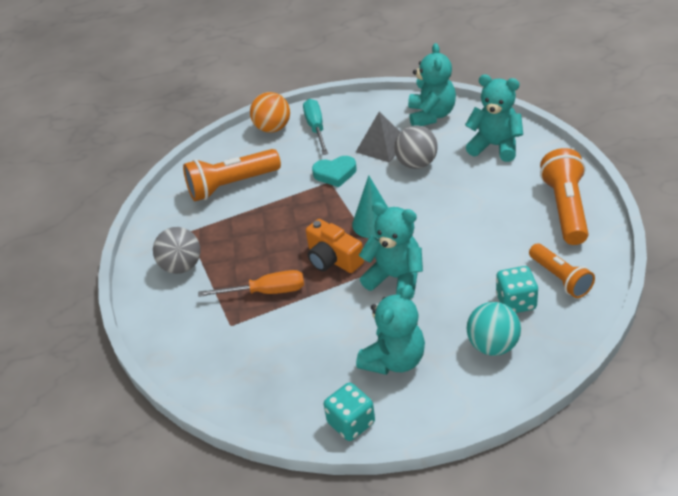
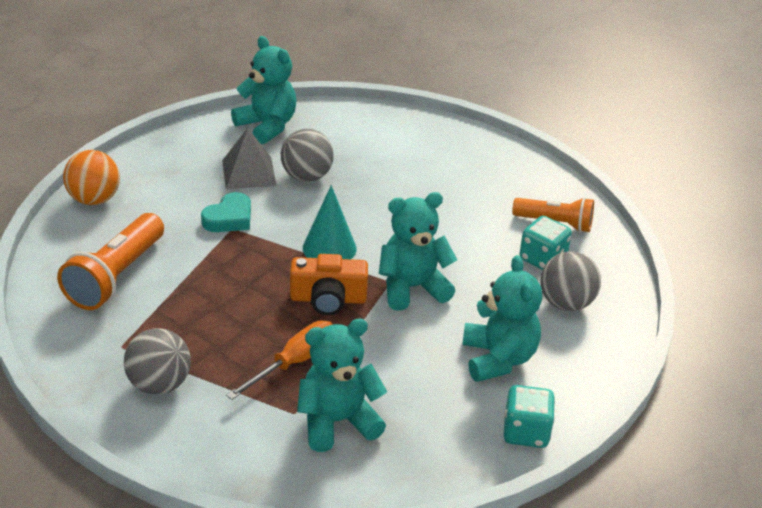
camera: 50 degrees left, 5 degrees down
(316, 128) = (150, 181): turquoise screwdriver -> none
(493, 345) = (566, 303): turquoise ball -> grey ball
(495, 146) = (366, 133): turquoise teddy bear -> turquoise teddy bear (337, 422)
(565, 208) = (492, 164): orange flashlight -> none

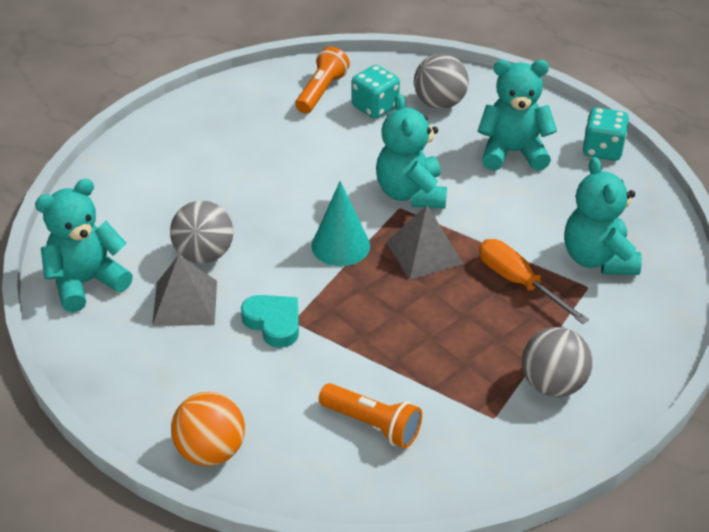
camera: 80 degrees left, 5 degrees up
(116, 276) = (372, 424): orange flashlight -> orange flashlight, size x0.66
(328, 299) = (424, 252): orange camera -> grey pyramid

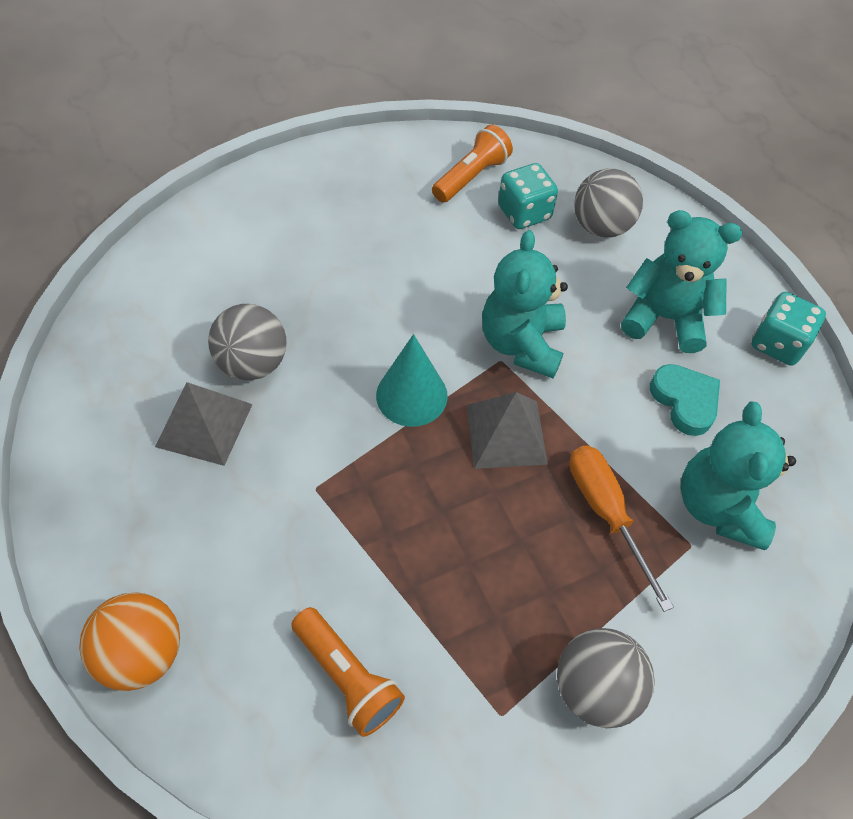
camera: 15 degrees right, 15 degrees up
(87, 282) = (111, 364): turquoise teddy bear -> none
(273, 323) = (291, 484): turquoise heart -> turquoise heart (684, 401)

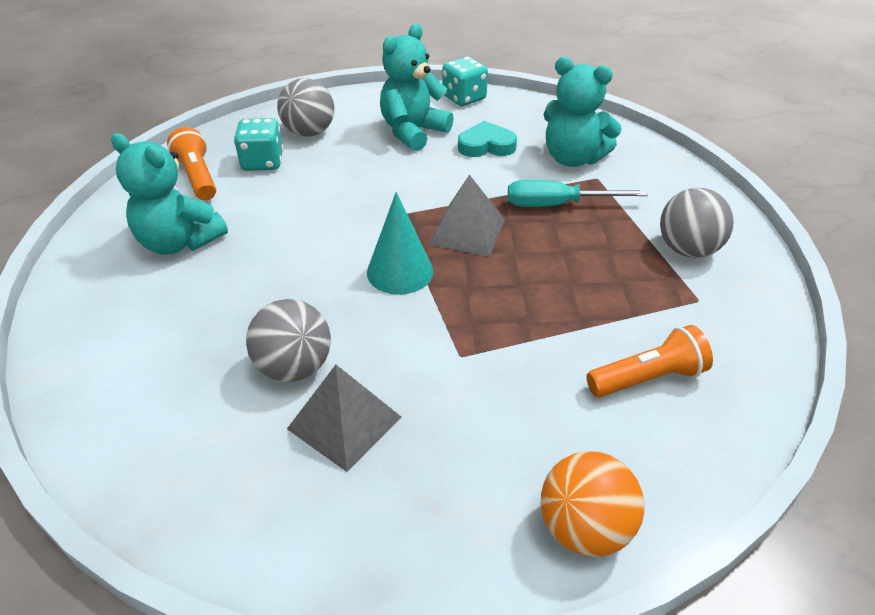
camera: 65 degrees left, 15 degrees down
(521, 344) = (389, 200): turquoise teddy bear -> turquoise teddy bear (179, 242)
(606, 513) = (557, 205): orange screwdriver -> turquoise screwdriver

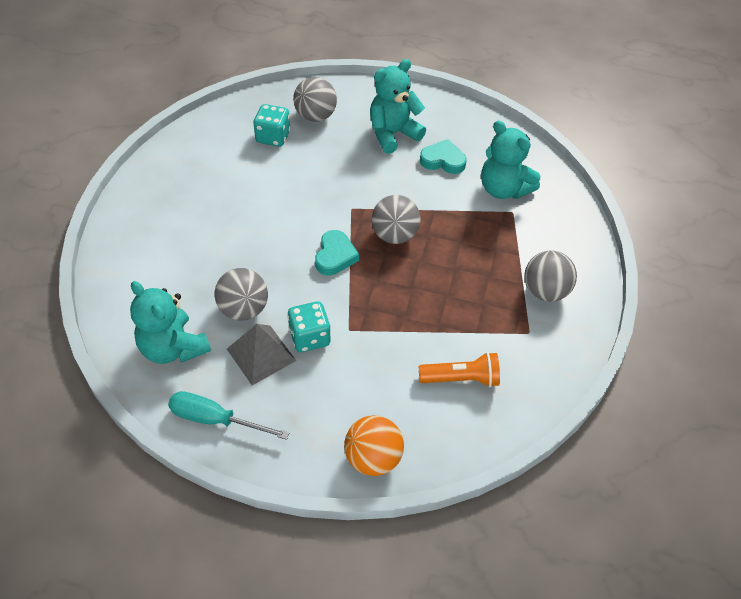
camera: 15 degrees right, 10 degrees up
(179, 242) = (198, 194): turquoise teddy bear -> turquoise teddy bear (173, 348)
(197, 177) = (224, 140): orange flashlight -> none
(400, 271) = (335, 256): turquoise cone -> turquoise heart
(464, 98) = (447, 108): turquoise dice -> turquoise dice (309, 337)
(467, 231) = (394, 235): grey pyramid -> grey ball
(557, 205) = (470, 229): turquoise screwdriver -> turquoise screwdriver (215, 419)

